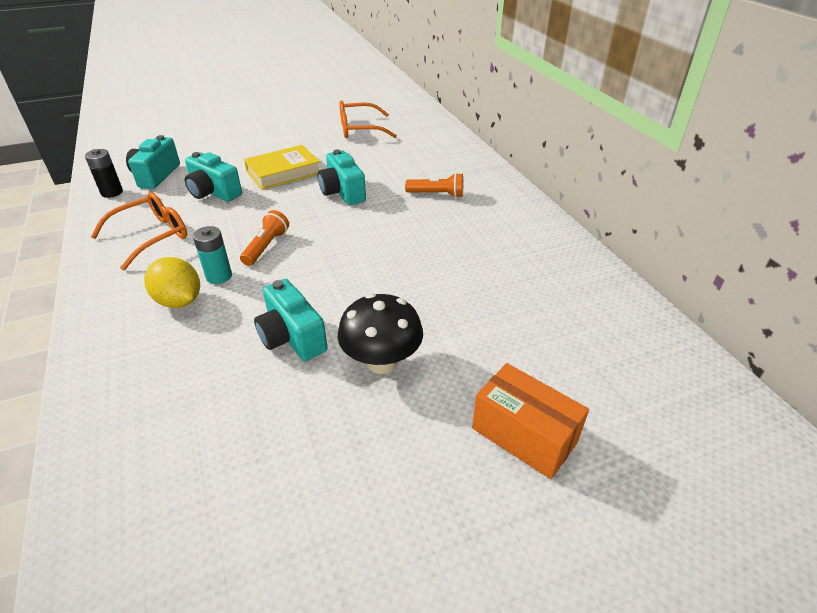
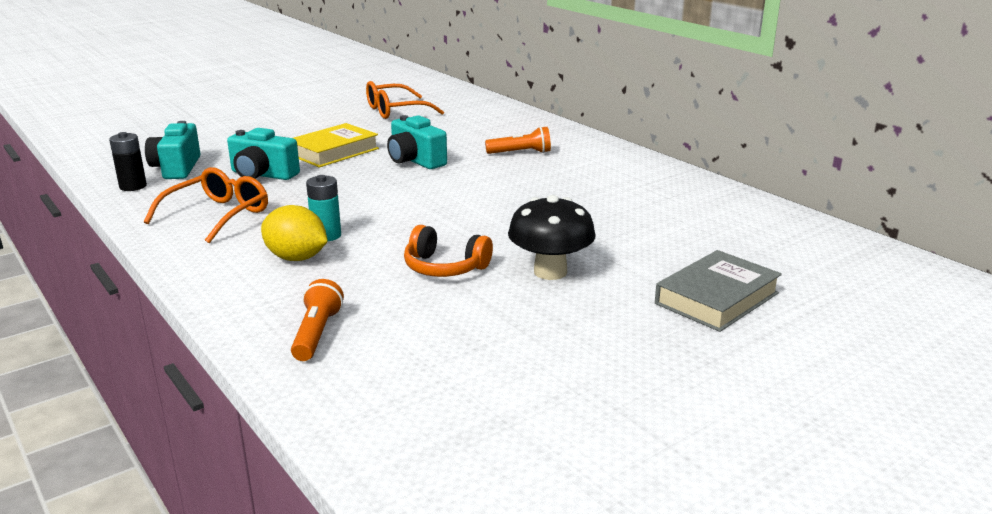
camera: 15 degrees left, 15 degrees down
(266, 247) = (362, 209): orange flashlight -> orange flashlight (317, 334)
(292, 337) = (444, 267): turquoise camera -> orange headphones
(523, 435) = (716, 298): orange box -> grey book

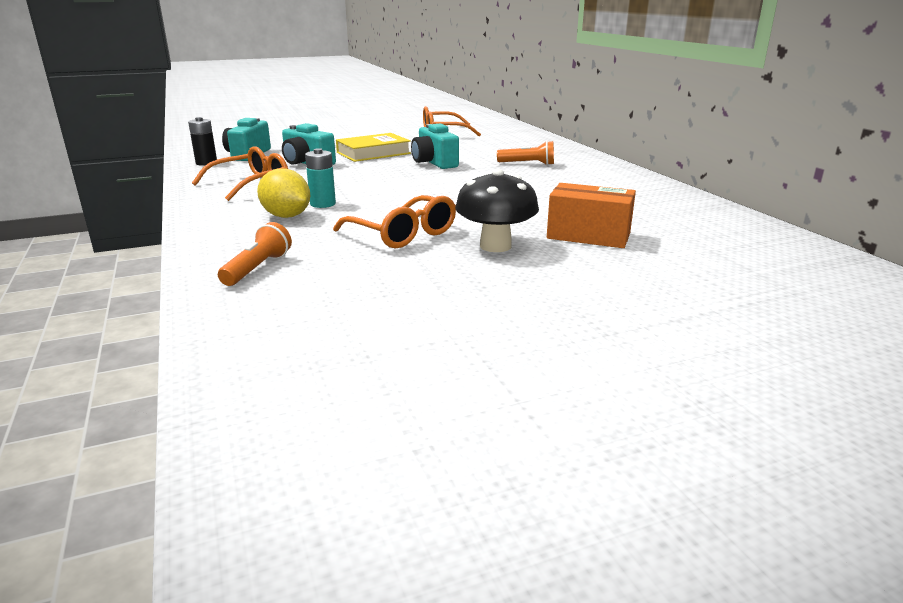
camera: 15 degrees right, 0 degrees up
(444, 267) = (403, 234): orange headphones -> orange glasses
(634, 247) = (588, 236): none -> orange box
(716, 298) = (647, 283): grey book -> none

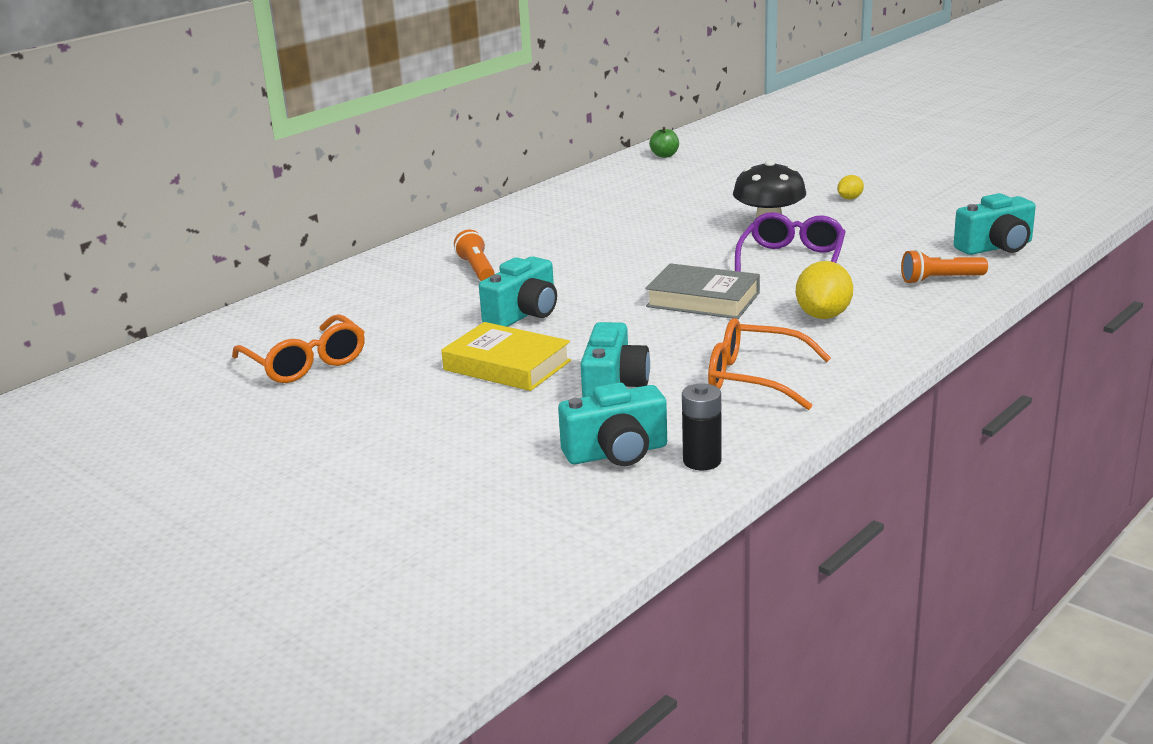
camera: 115 degrees left, 0 degrees up
(268, 323) = (996, 247): none -> turquoise camera
(323, 204) = (765, 314): turquoise battery -> none
(378, 196) = (703, 300): none -> grey book
(403, 234) = (792, 259): orange glasses -> purple glasses
(537, 305) = (849, 198): none -> yellow lemon
(588, 236) = (700, 208): orange box -> none
(815, 261) = (664, 155): none -> green apple

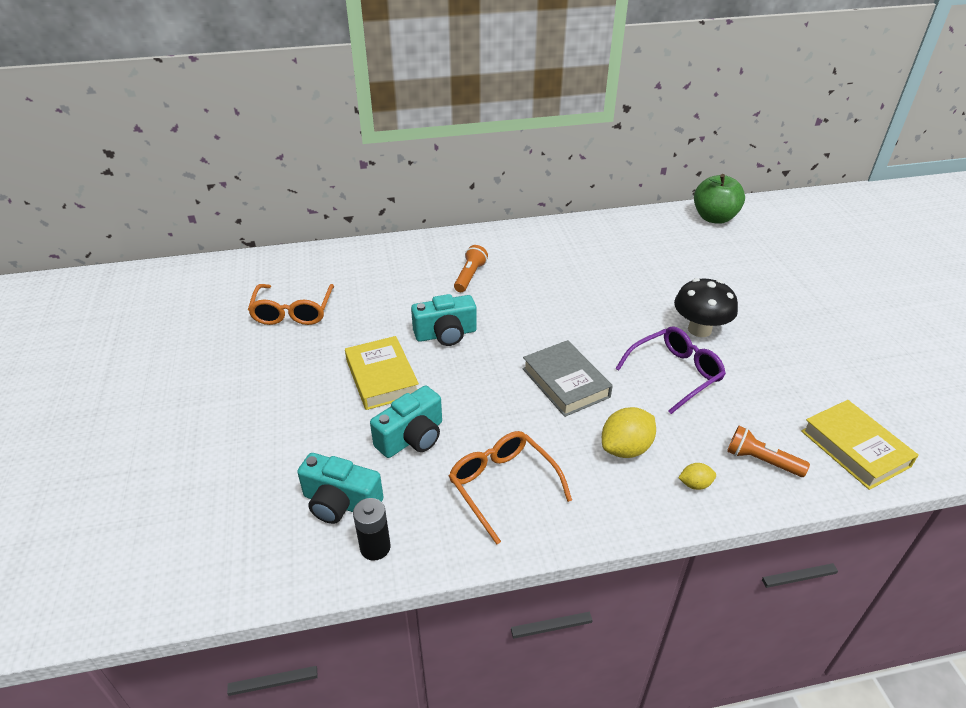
camera: 35 degrees right, 15 degrees up
(664, 155) = (714, 218): green apple -> green apple, size x2.02
(849, 198) = (798, 328): yellow lemon -> yellow lemon (695, 484)
(996, 247) = (855, 448): turquoise camera -> yellow book

